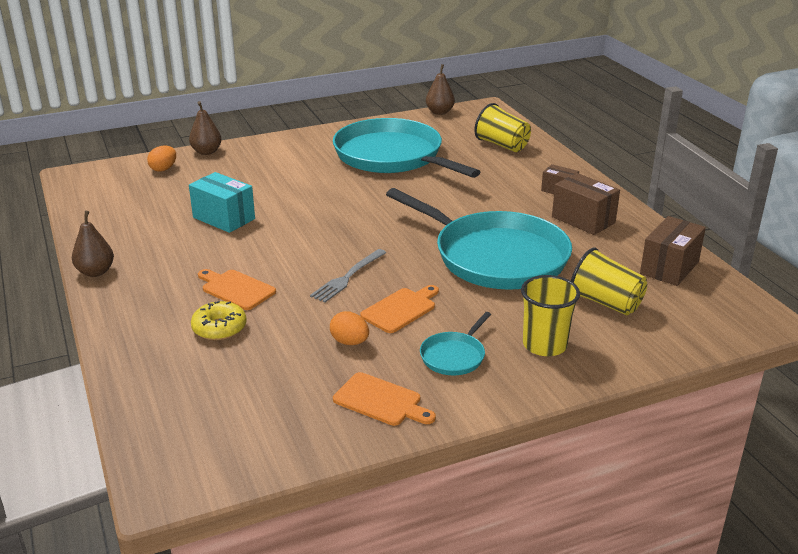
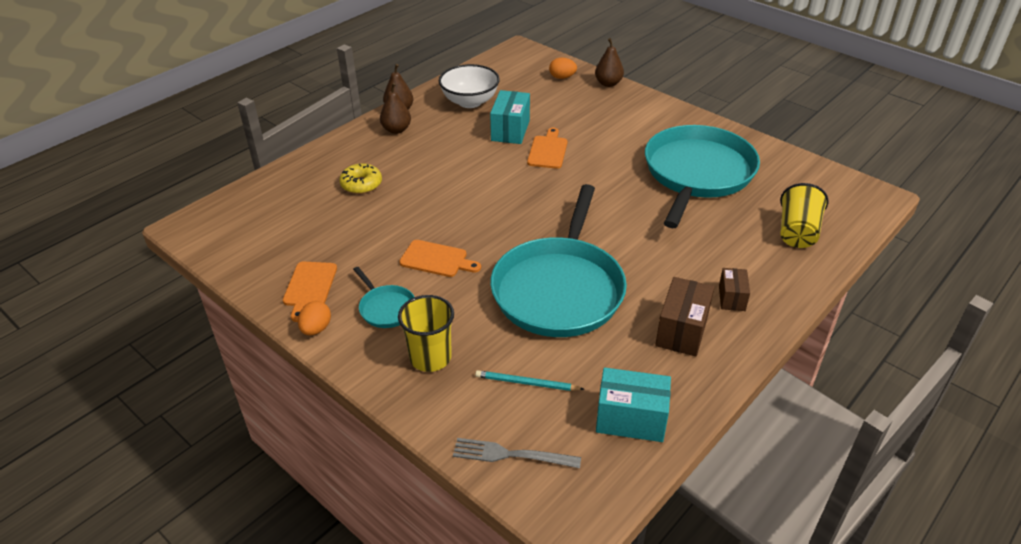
camera: 65 degrees right, 10 degrees up
(139, 226) = (470, 102): none -> white bowl
(236, 289) = (415, 173): orange cutting board -> orange cutting board (548, 151)
(347, 277) = (466, 217): grey fork -> grey fork (511, 455)
(349, 342) = (376, 248): orange egg -> orange egg (316, 329)
(439, 112) = (828, 171): brown pear -> brown pear (396, 130)
(454, 356) = (386, 308): turquoise pan -> turquoise pan turned 135 degrees counterclockwise
(605, 303) = (526, 383): yellow cup -> turquoise pencil
(669, 268) = (630, 419): brown box -> turquoise box

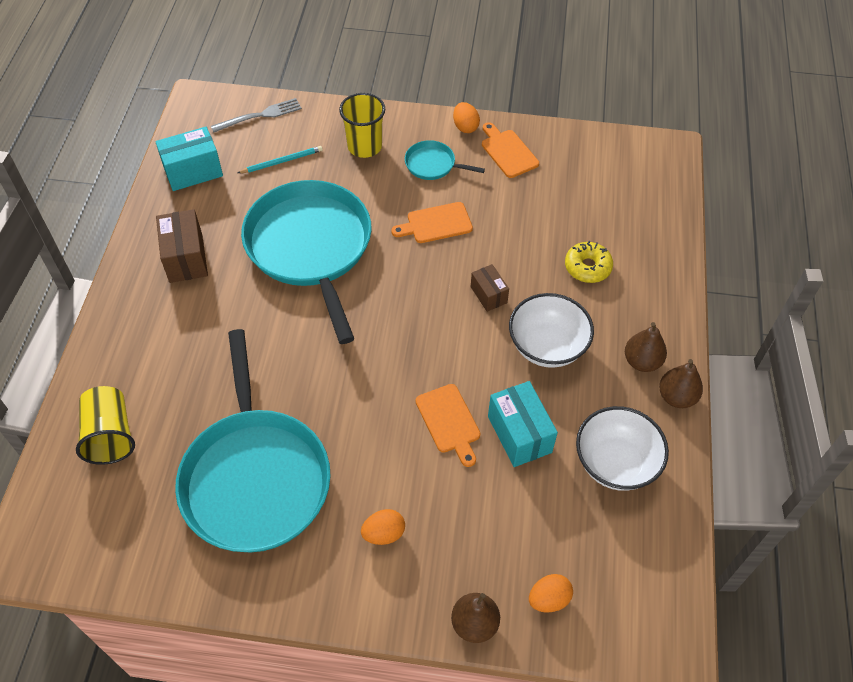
camera: 145 degrees right, 15 degrees up
(445, 158) = (547, 346): none -> white bowl
(631, 125) = (384, 533): none -> orange egg
(731, 298) = (154, 313): brown box -> brown box (488, 295)

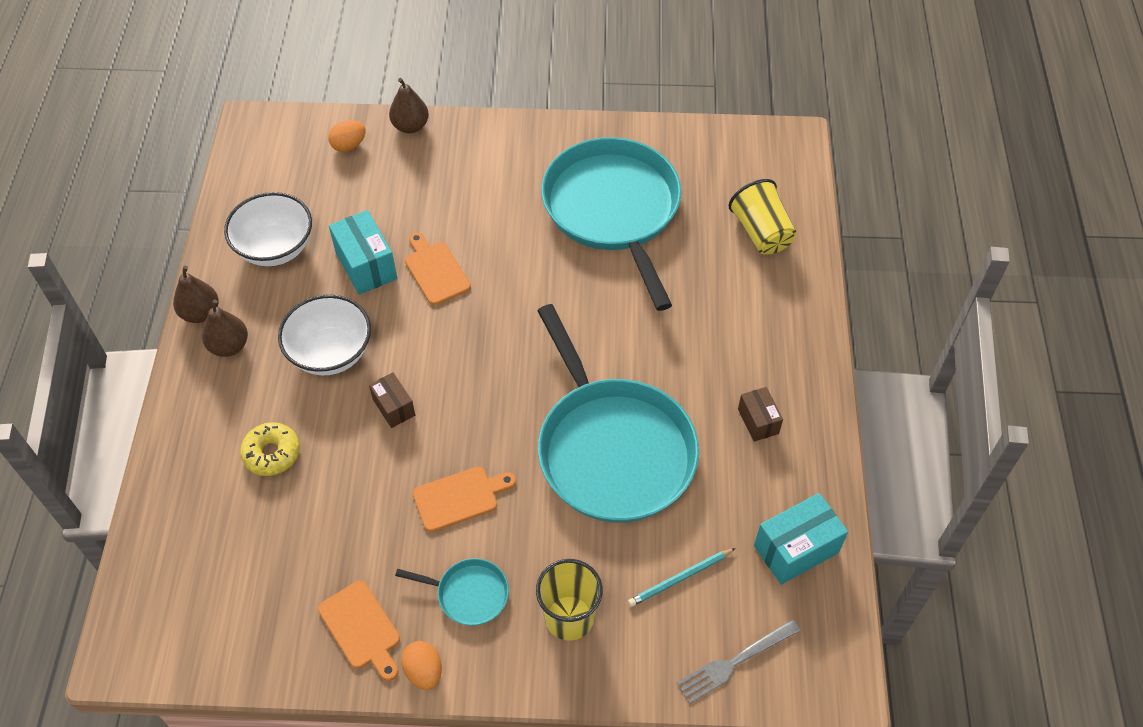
camera: 175 degrees right, 0 degrees up
(186, 258) = (758, 421): brown box -> brown box, size x0.61
(384, 533) = (490, 178): orange egg -> none

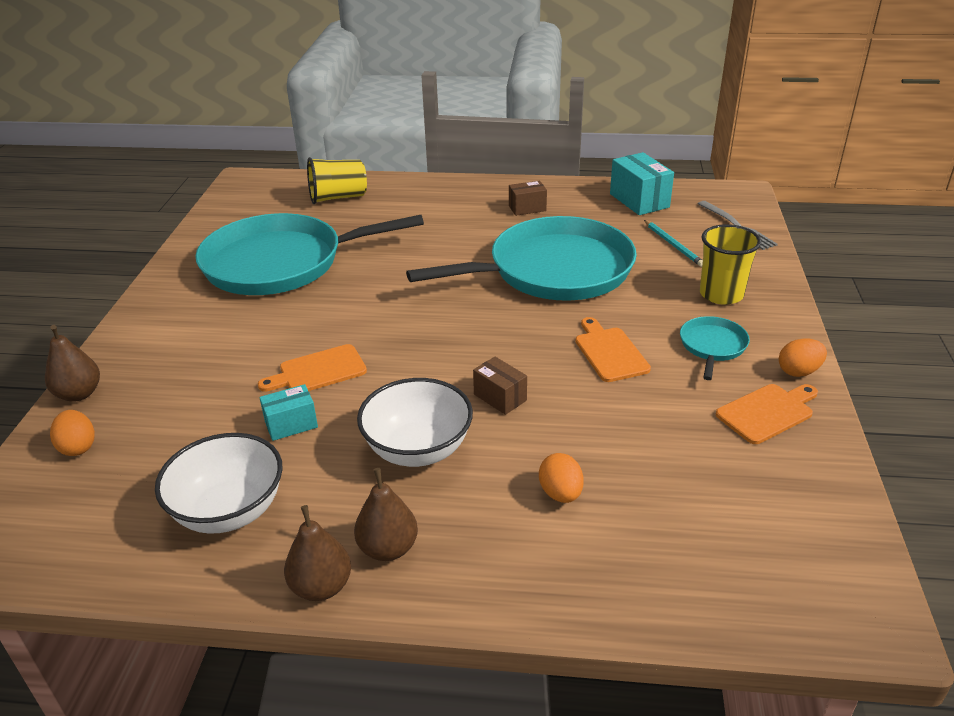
camera: 85 degrees left, 20 degrees down
(272, 453) = (560, 493): yellow donut -> orange egg
(366, 265) = (291, 424): turquoise box -> turquoise box, size x0.61
(394, 407) = (500, 397): brown box -> brown box turned 75 degrees clockwise

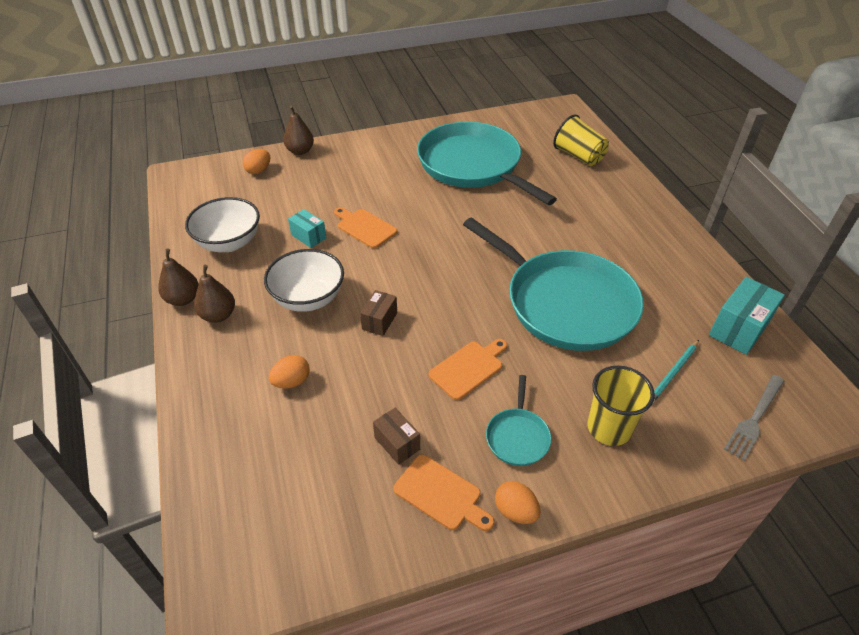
camera: 65 degrees right, 10 degrees up
(527, 208) = (654, 258): brown box -> brown box (397, 443)
(712, 346) = (517, 436): turquoise pan -> turquoise pan turned 105 degrees clockwise

